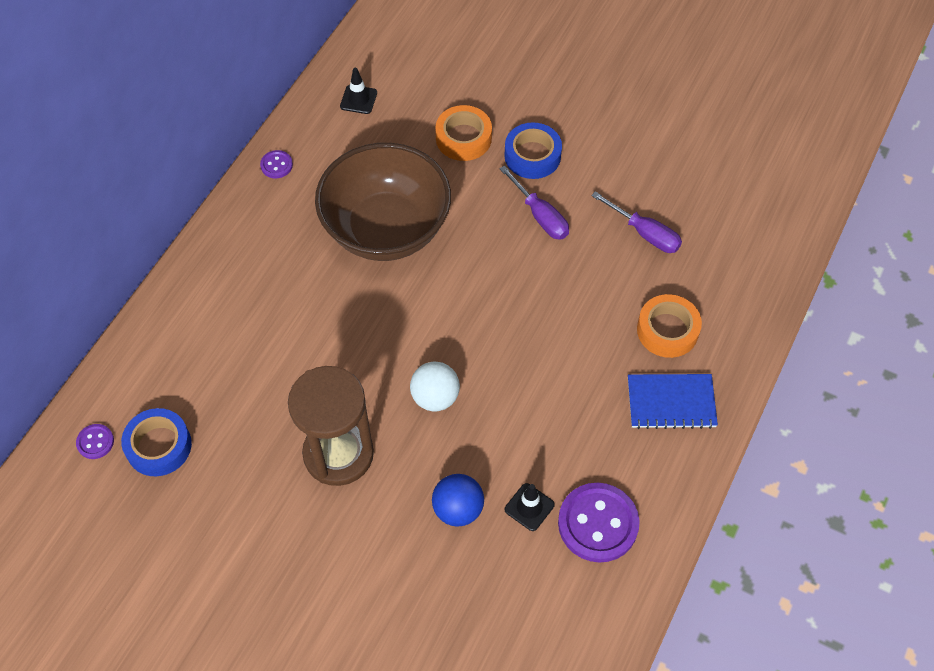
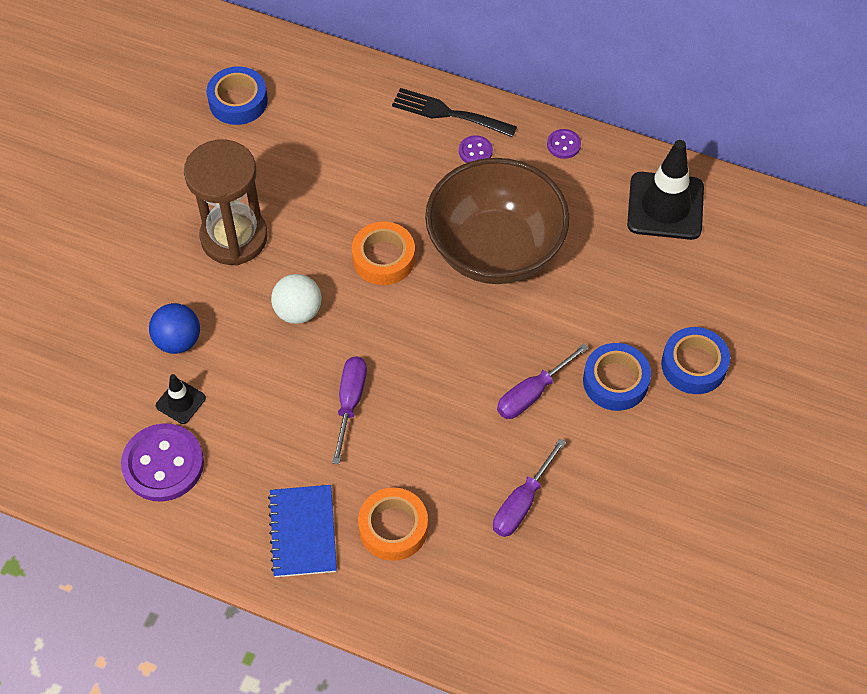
camera: 85 degrees right, 0 degrees up
(95, 442) = (240, 56): purple button -> purple button (475, 151)
(219, 254) = (448, 113): none -> black fork
(358, 99) = (665, 206): black traffic cone -> black traffic cone, size x2.05
(463, 138) = (629, 311): orange tape -> orange tape (383, 258)
(521, 101) = (693, 365): none -> blue tape
(540, 357) = (350, 403): none -> purple screwdriver

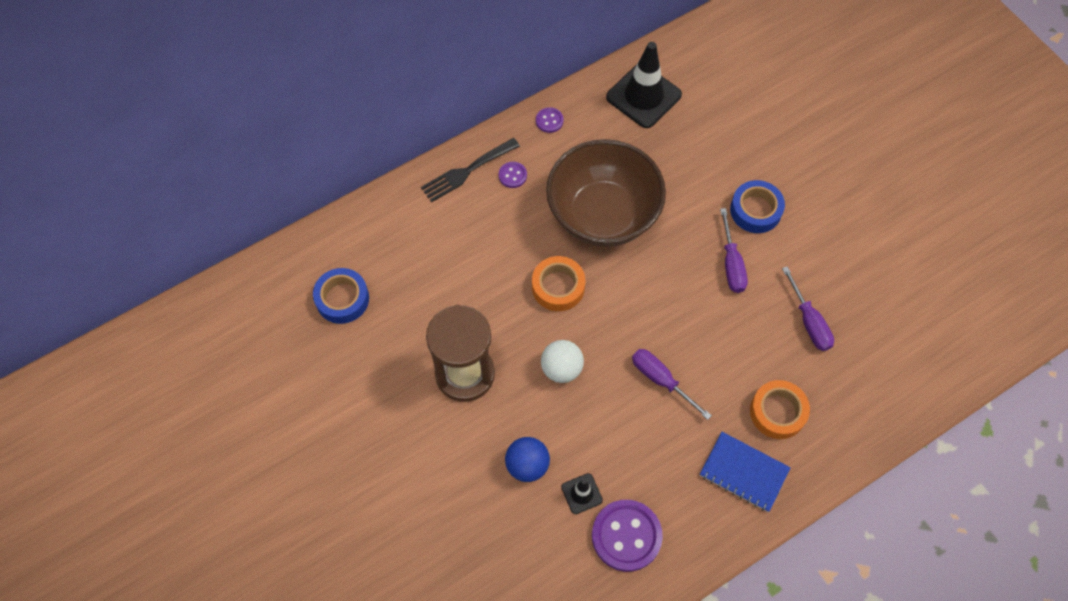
camera: 55 degrees left, 5 degrees up
(693, 365) = (774, 159): blue tape -> none

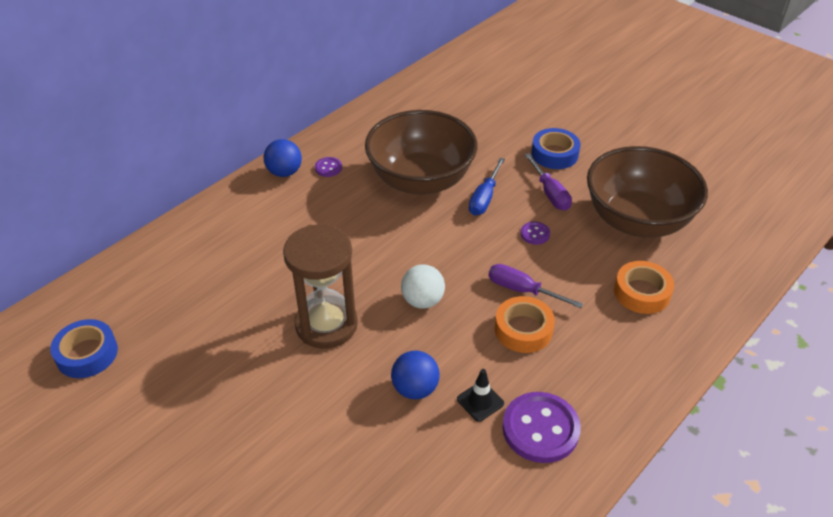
camera: 15 degrees left, 20 degrees down
(342, 299) = (183, 289): blue tape -> blue tape (87, 354)
(467, 171) = (284, 172): black fork -> blue ball
(549, 121) = (350, 126): purple button -> purple button (535, 234)
(558, 287) = (397, 239): orange tape -> orange tape (523, 330)
(643, 96) = (427, 98): black traffic cone -> none
(661, 254) = (484, 198): none -> blue screwdriver
(744, 472) = (633, 347): blue notebook -> none
(809, 321) = (637, 220): purple screwdriver -> brown bowl

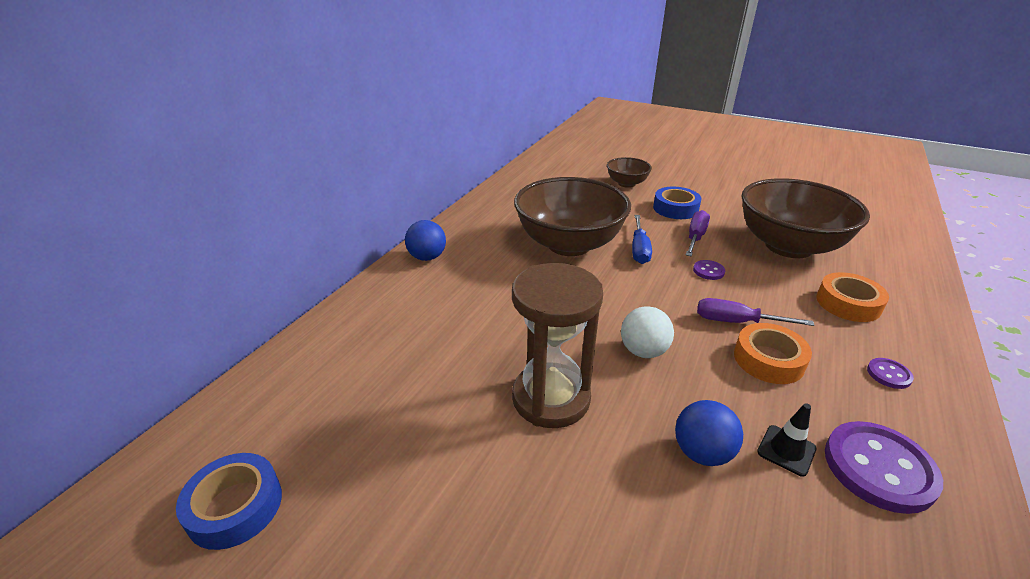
camera: 15 degrees left, 10 degrees down
(328, 168) = (471, 247): purple button -> purple button (888, 374)
(524, 112) = (626, 183): none -> brown bowl
(550, 193) = (695, 237): purple screwdriver -> purple screwdriver turned 120 degrees counterclockwise

